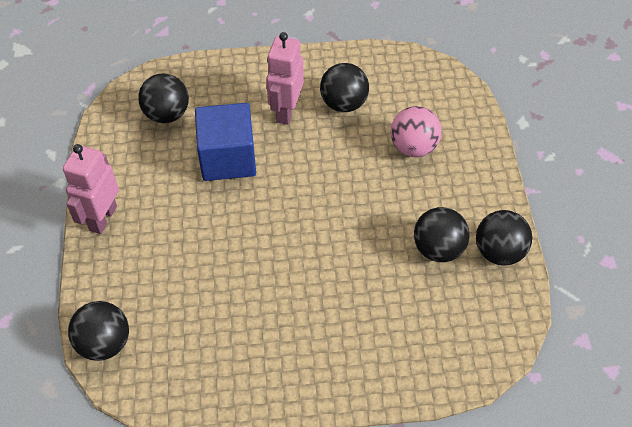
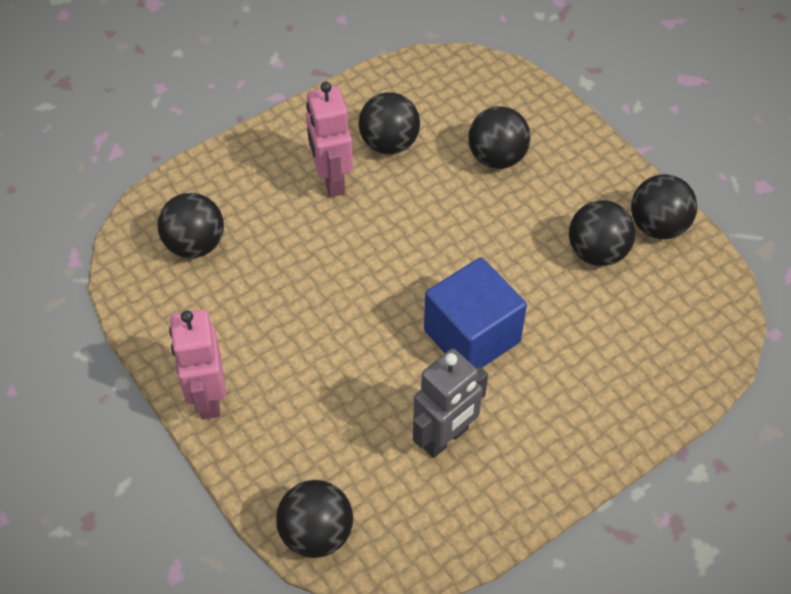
camera: 30 degrees left, 0 degrees up
(228, 158) = (304, 262): blue cube -> blue cube (472, 336)
(234, 325) = (445, 438): none -> grey robot
(413, 147) = (497, 158): pink ball -> black ball

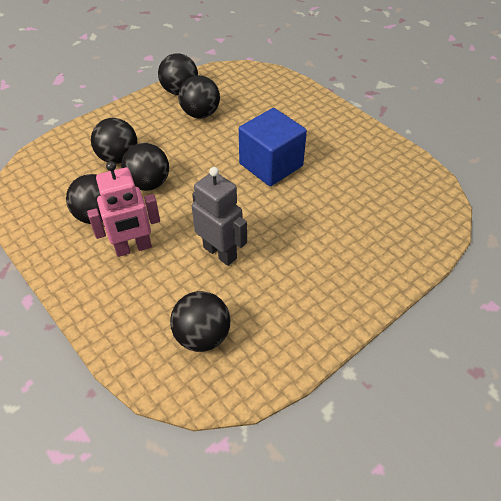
camera: 95 degrees left, 5 degrees down
(208, 398) = (351, 303): pink robot -> none
(316, 533) = (434, 228): black ball -> black ball (148, 184)
(445, 438) = (348, 173): grey robot -> grey robot (220, 252)

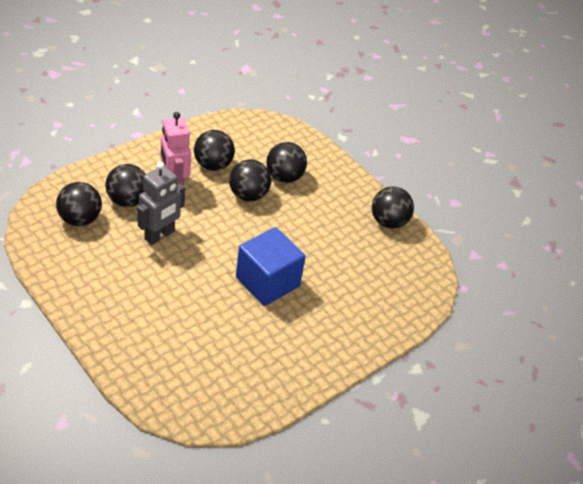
camera: 85 degrees right, 5 degrees down
(200, 114) = (349, 235): black ball -> black ball (127, 201)

